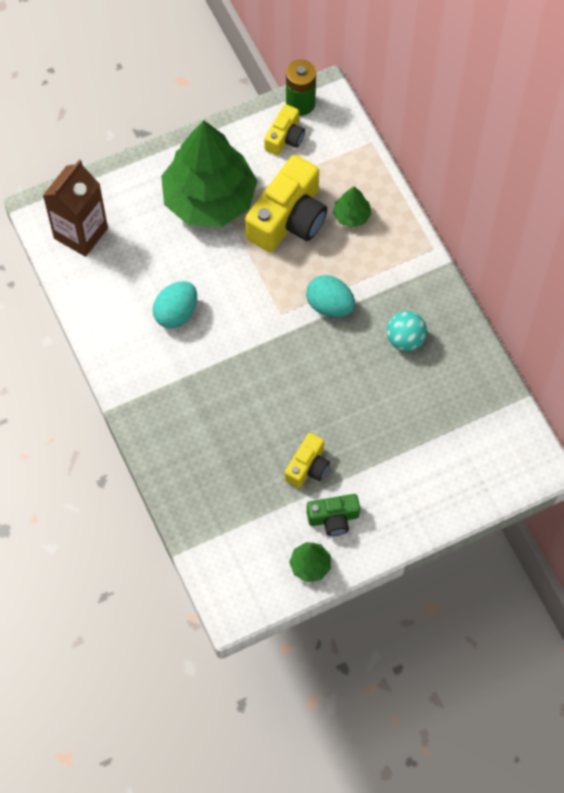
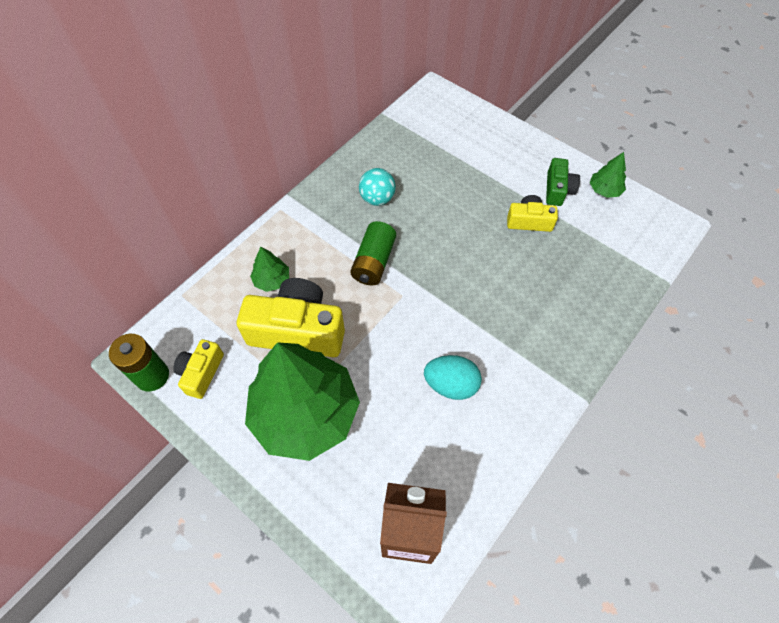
camera: 115 degrees left, 5 degrees down
(285, 137) = (201, 373): yellow camera -> yellow camera turned 75 degrees counterclockwise
(329, 305) = (374, 262): turquoise egg -> green battery
(333, 518) = (558, 190): green camera -> green camera turned 45 degrees clockwise

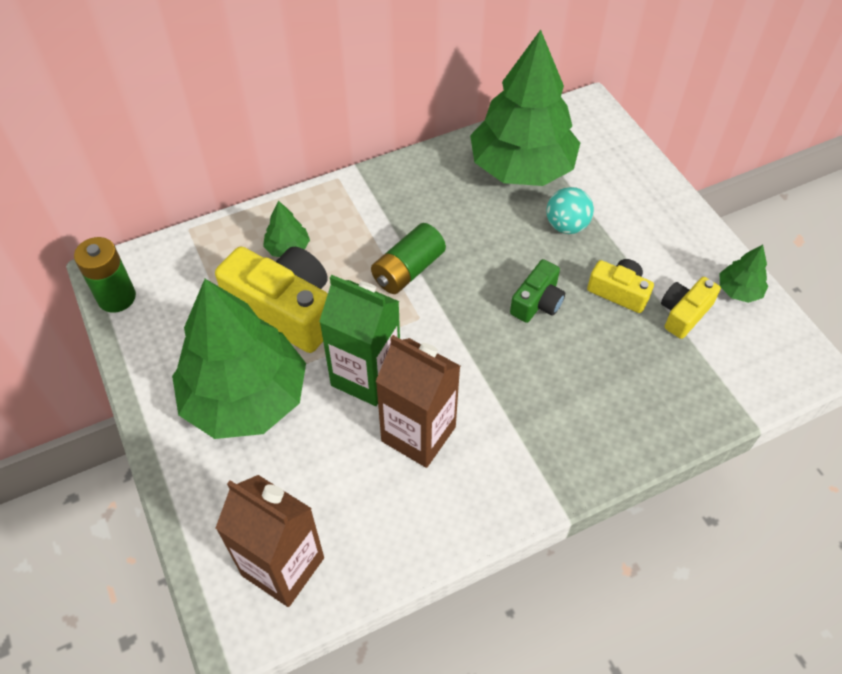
camera: 25 degrees right, 5 degrees down
(201, 373) = (165, 313): yellow camera -> yellow camera (684, 313)
(377, 198) = (451, 203): turquoise ball -> turquoise ball (566, 226)
(388, 357) = (366, 376): none -> green carton
(412, 153) = (522, 167): none -> green tree
(451, 385) = (418, 434): turquoise egg -> brown carton
(558, 190) = (677, 269): green camera -> green camera (537, 302)

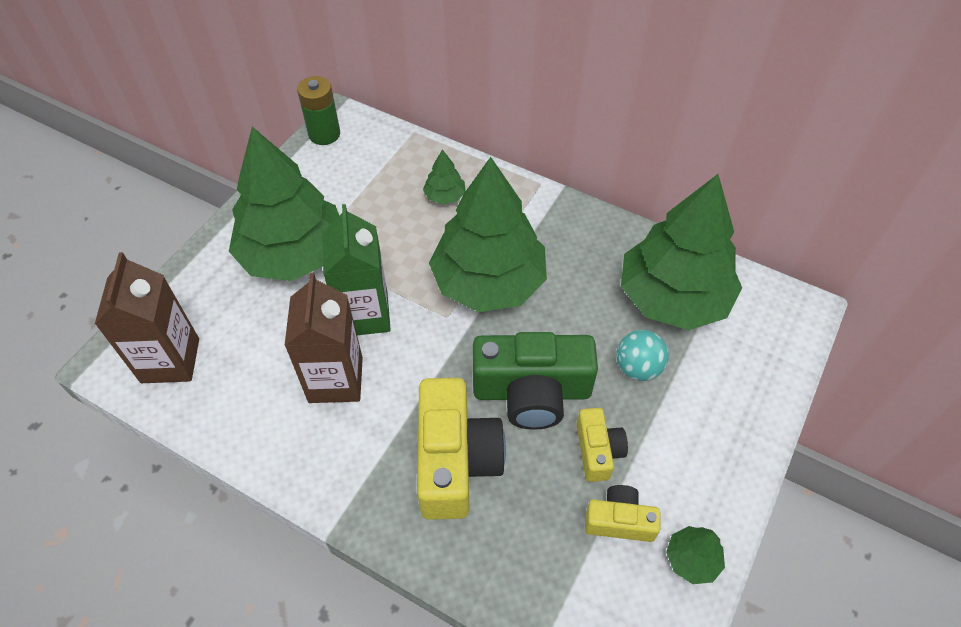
camera: 55 degrees right, 0 degrees up
(285, 310) = (386, 229): yellow camera -> yellow camera (455, 460)
(408, 270) = (488, 282): green battery -> green tree
(537, 302) = (532, 391): green camera -> green camera, size x1.88

